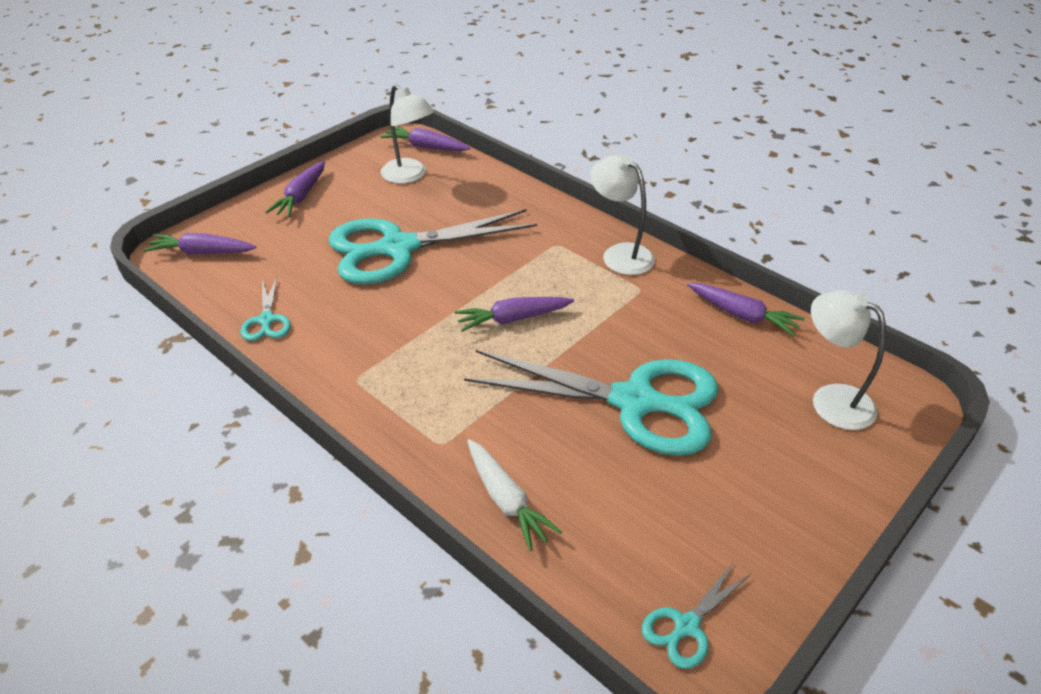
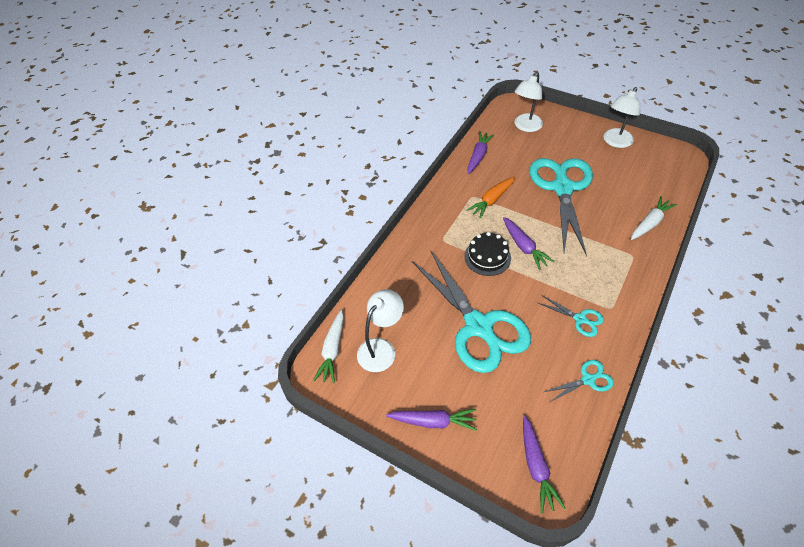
camera: 100 degrees left, 10 degrees up
(425, 147) = (332, 350): purple carrot -> white carrot
(508, 278) = (487, 257): none -> black cake
(620, 254) = (442, 209): white lamp -> white lamp (615, 142)
(625, 307) = (491, 200): none -> orange carrot
(686, 626) = (671, 161): turquoise scissors -> turquoise scissors (580, 319)

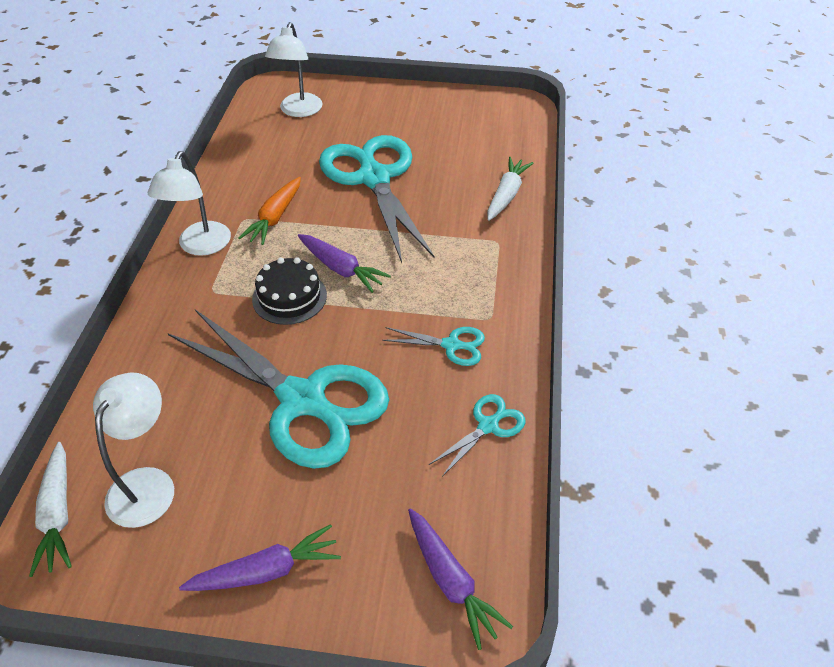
camera: 25 degrees left, 5 degrees down
(478, 156) = (238, 163): purple carrot -> none
(615, 142) = (429, 106): white lamp -> white lamp (200, 246)

